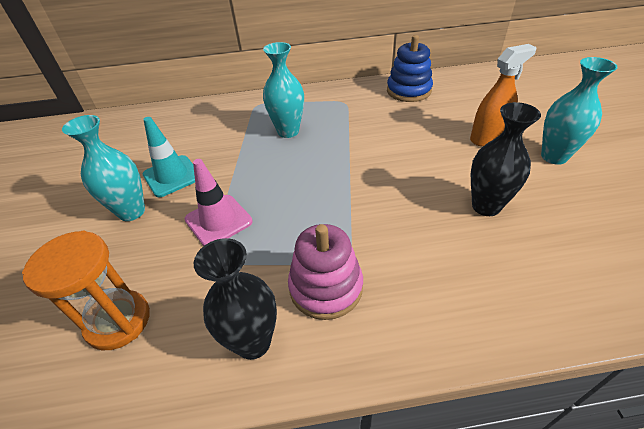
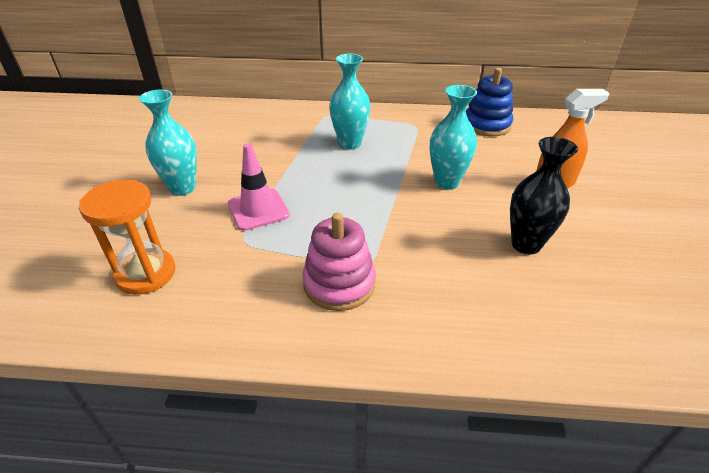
camera: 10 degrees right, 5 degrees down
(172, 176) = (227, 164): turquoise traffic cone -> none
(253, 342) = (257, 314): black vase -> none
(554, 156) = (619, 212): turquoise vase -> turquoise vase (446, 182)

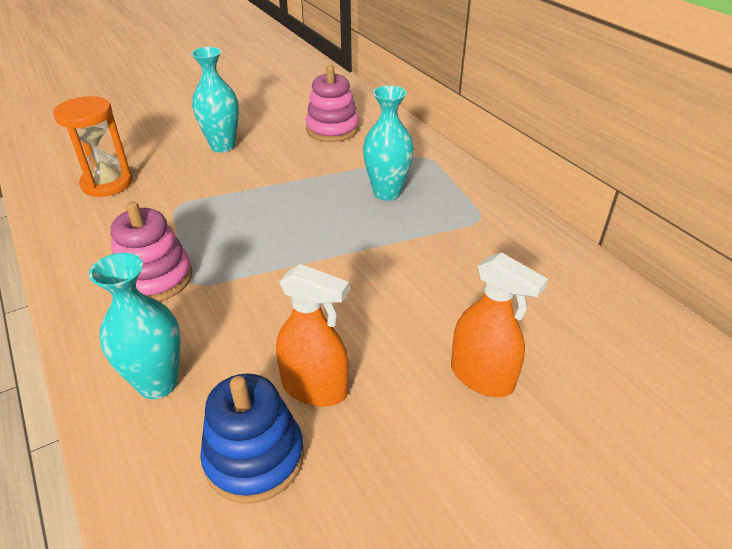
camera: 55 degrees right, 0 degrees up
(238, 133) = (332, 129): none -> pink stacking toy
(258, 209) = (225, 193): pink traffic cone -> none
(446, 182) = (383, 284): turquoise vase -> turquoise vase (158, 383)
(487, 125) = (558, 271): blue stacking toy -> blue stacking toy (254, 457)
(526, 244) = (315, 388): black vase -> orange spray bottle

